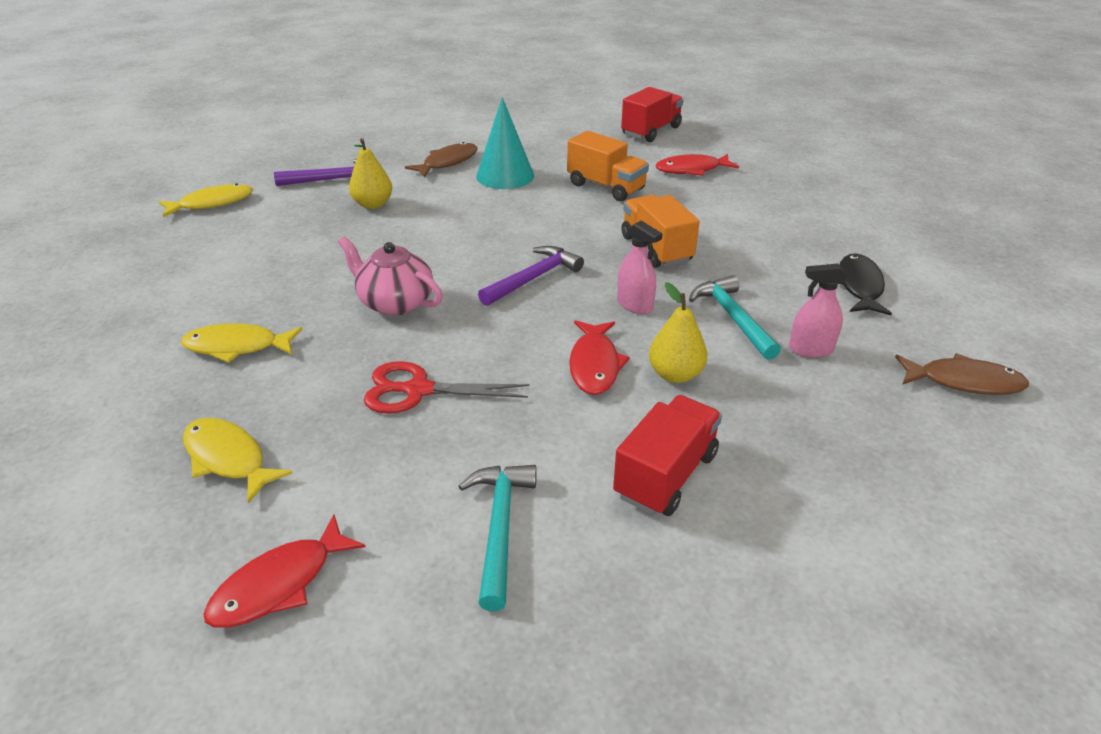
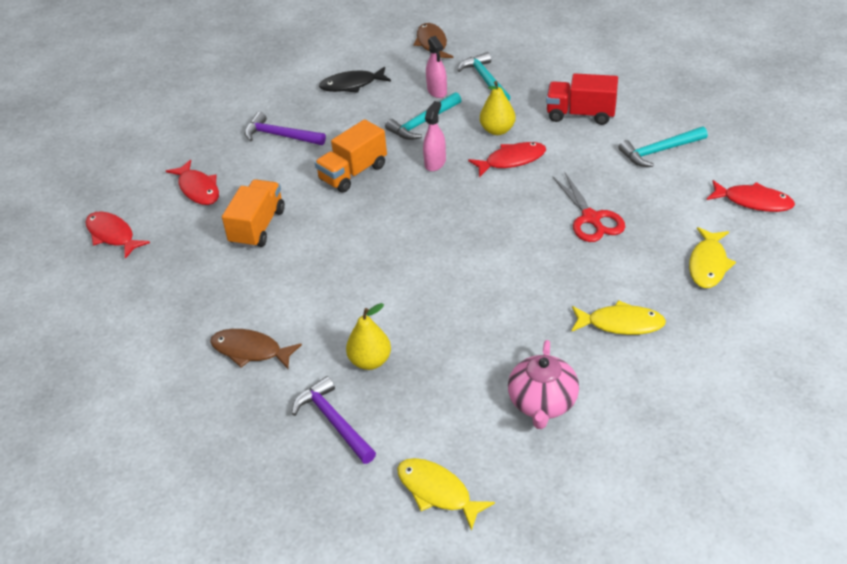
camera: 110 degrees left, 5 degrees up
(237, 346) = (621, 324): yellow fish -> yellow fish turned 60 degrees counterclockwise
(395, 302) = (511, 271): pink teapot -> pink teapot (542, 403)
(505, 176) = (263, 297): turquoise cone -> none
(533, 278) = (432, 217): purple hammer -> purple hammer (280, 136)
(651, 131) = (112, 235): red truck -> red fish
(824, 404) = (485, 80): none -> turquoise hammer

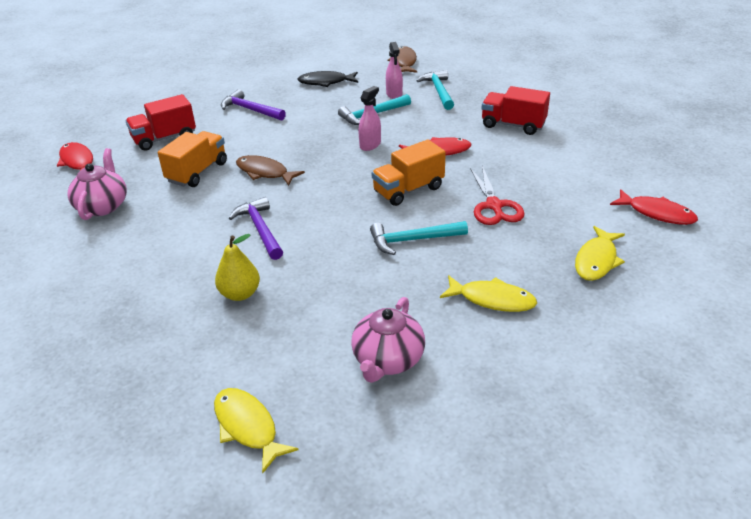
camera: 10 degrees right, 5 degrees down
(172, 286) = (103, 206): none -> pink teapot
(198, 189) = (164, 138): red fish -> red truck
(250, 351) = (139, 267): brown fish -> brown fish (265, 172)
(334, 422) = (181, 341): purple hammer -> purple hammer (260, 229)
(353, 173) = (297, 143): orange truck -> orange truck (408, 190)
(497, 130) = (434, 128): yellow pear -> none
(659, 151) = (576, 161): turquoise hammer -> turquoise hammer (413, 240)

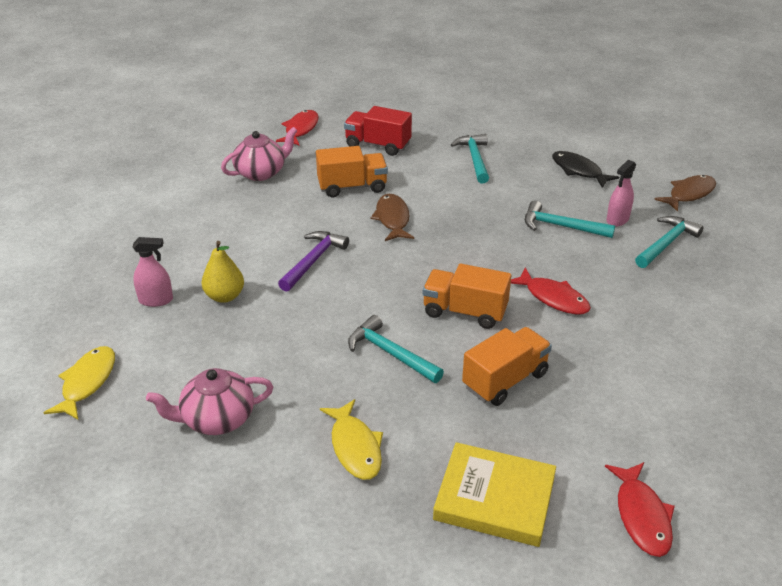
camera: 50 degrees right, 0 degrees up
(250, 110) = (474, 159): purple hammer -> turquoise hammer
(370, 145) = (508, 252): pink spray bottle -> pink spray bottle (156, 300)
(494, 206) = (505, 380): red scissors -> orange truck
(513, 125) = (674, 325): red truck -> none
(596, 260) = (494, 498): yellow fish -> yellow book

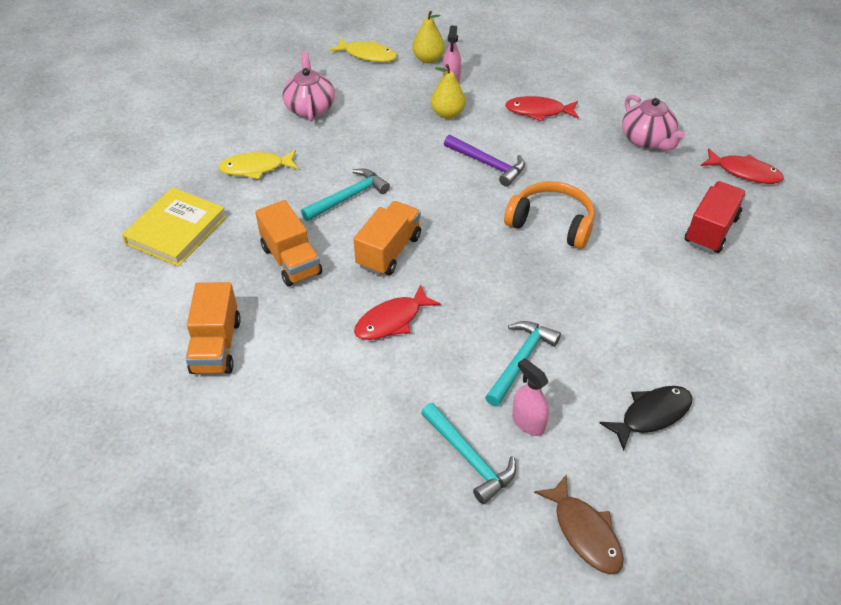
camera: 100 degrees right, 10 degrees up
(104, 324) = (428, 59): none -> yellow pear
(352, 187) = (616, 200): orange truck -> orange truck (216, 346)
(392, 219) = (551, 223): brown fish -> orange headphones
(474, 159) = (680, 312): turquoise hammer -> none
(641, 516) = (118, 308): red fish -> red fish (538, 111)

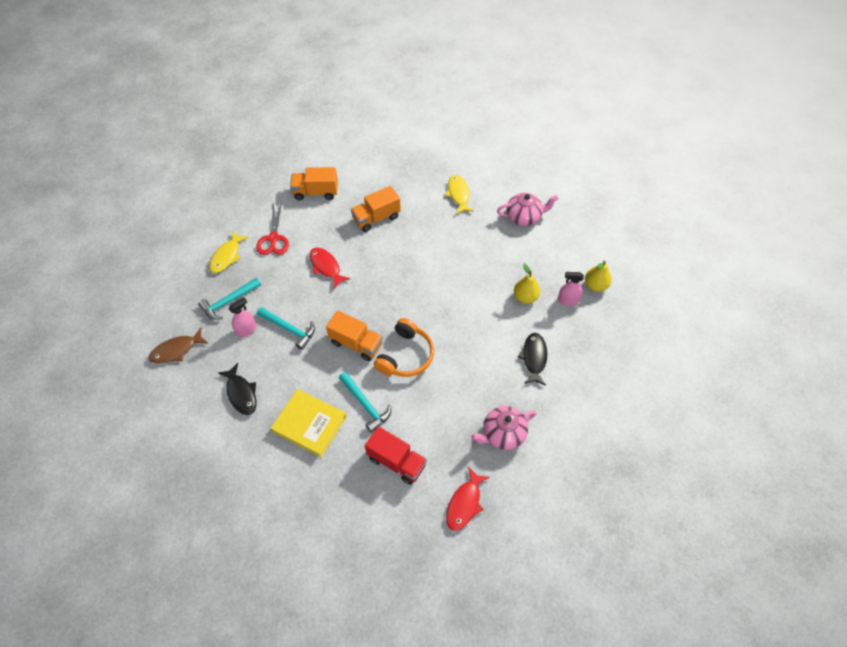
camera: 90 degrees right, 10 degrees up
(176, 230) = (403, 165): yellow book -> yellow book (309, 424)
(322, 402) = (273, 238): none -> red scissors
(348, 197) = (431, 242): turquoise hammer -> turquoise hammer (365, 404)
(367, 55) = (594, 247): yellow fish -> yellow fish (227, 256)
(389, 251) = (382, 264): orange truck -> orange truck (356, 343)
(487, 164) = (467, 320): purple hammer -> none
(538, 111) = (534, 358): red fish -> black fish

